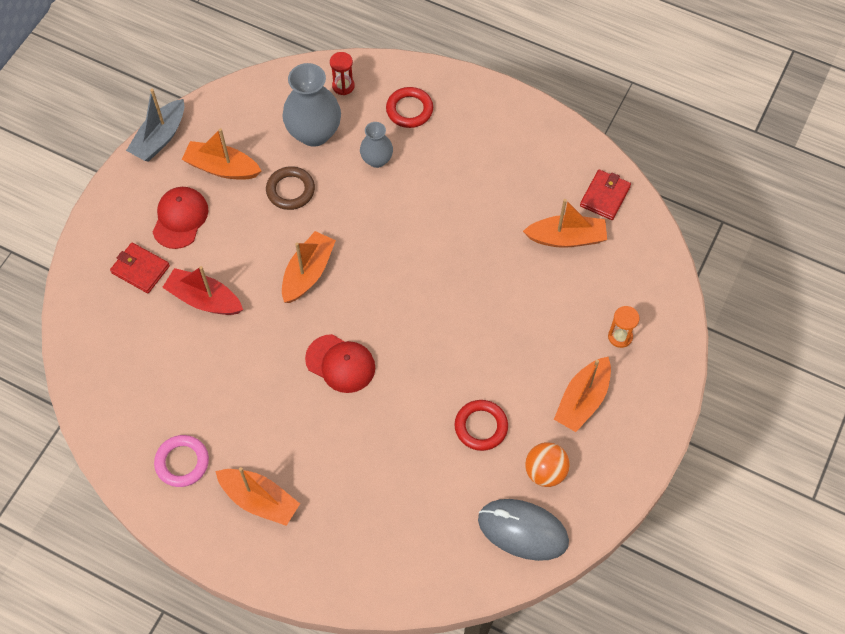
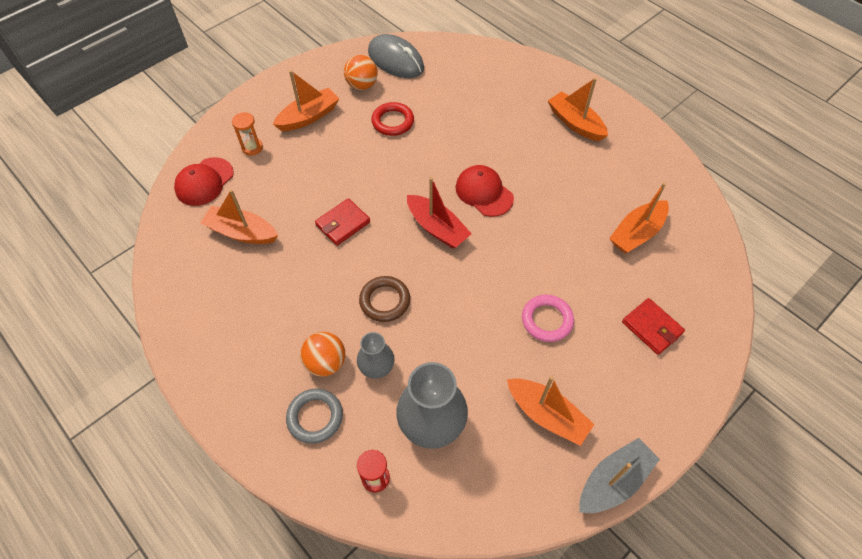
camera: 160 degrees left, 5 degrees down
(180, 218) = (603, 369): red cap -> red cap (204, 182)
(182, 462) = (631, 161): pink ring -> pink ring (547, 320)
(204, 299) = (592, 280): red boat -> red boat (437, 228)
(290, 190) = (479, 363): brown ring -> brown ring (385, 301)
(308, 273) = (487, 274): orange boat -> orange boat (637, 233)
(409, 110) = (315, 417): red ring -> grey ring
(422, 150) = (326, 363): none -> orange ball
(605, 196) = (183, 258): red wallet -> red wallet (343, 224)

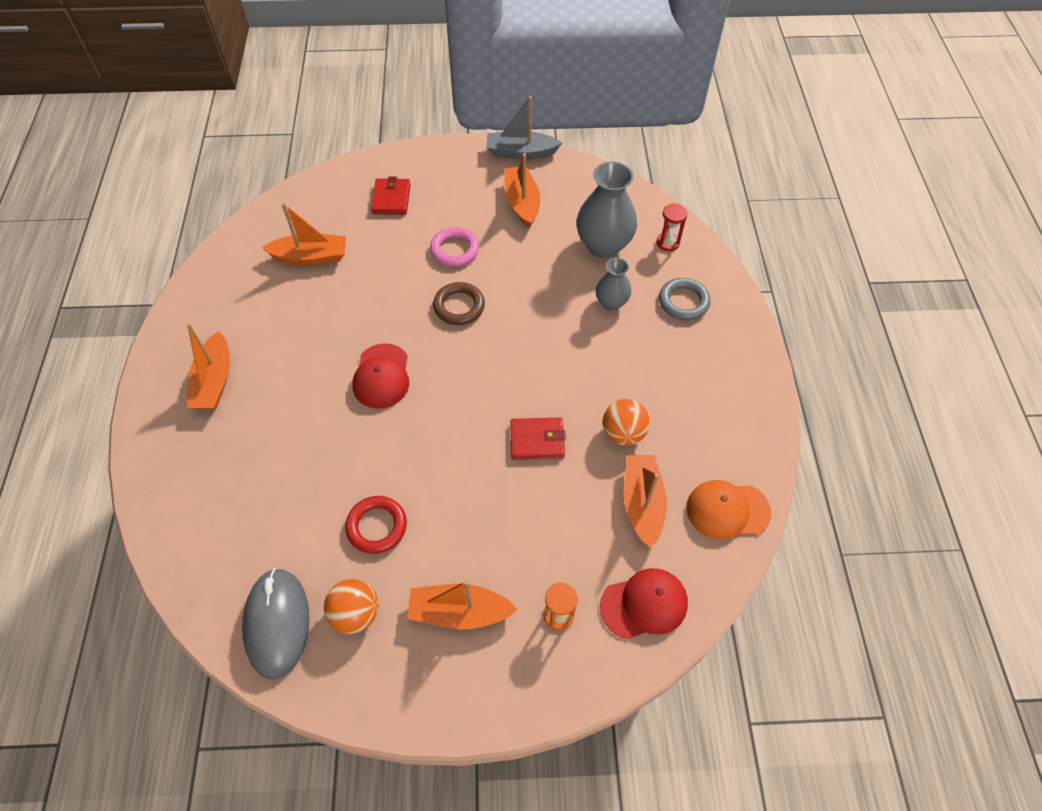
camera: 140 degrees left, 0 degrees up
(179, 266) = (727, 510): none -> orange cap
(242, 232) = (642, 503): orange boat -> orange boat turned 150 degrees counterclockwise
(326, 363) = (648, 332): orange ball -> orange ball (623, 433)
(385, 301) = (561, 345): brown ring -> brown ring (459, 306)
(437, 228) = (458, 374): red boat -> none

